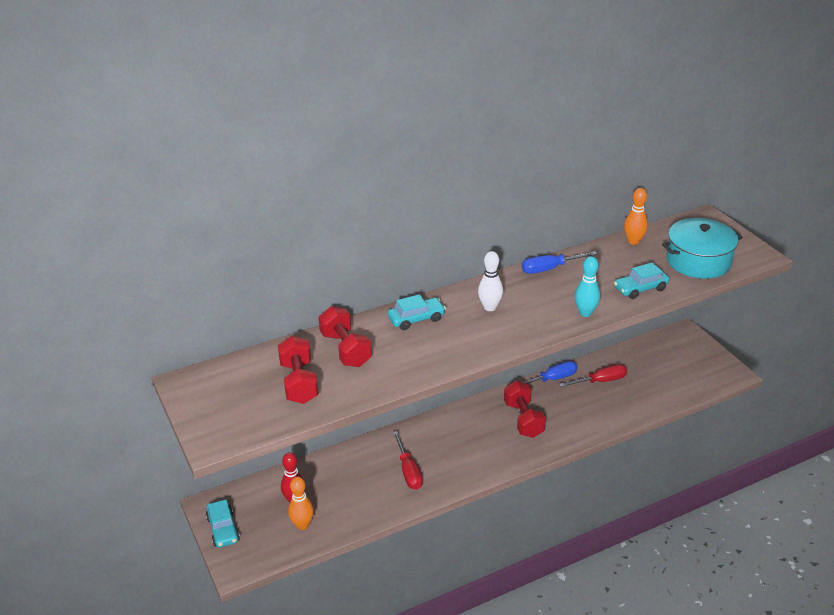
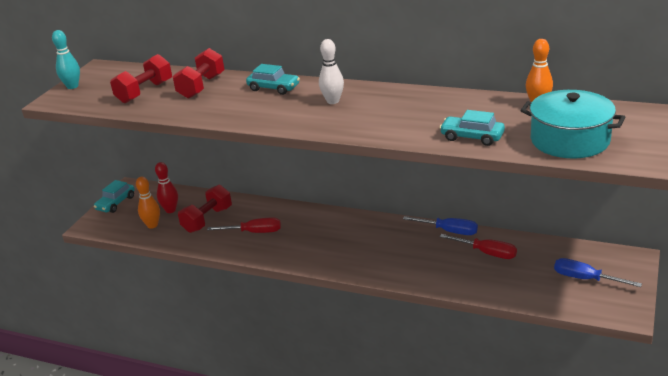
camera: 50 degrees right, 5 degrees down
(408, 471) = (254, 232): red screwdriver -> red screwdriver turned 120 degrees counterclockwise
(523, 419) = (381, 245): red dumbbell -> red dumbbell (207, 220)
(549, 269) = (426, 96): blue screwdriver -> blue screwdriver (585, 279)
(585, 313) = (392, 133): turquoise bowling pin -> turquoise bowling pin (72, 86)

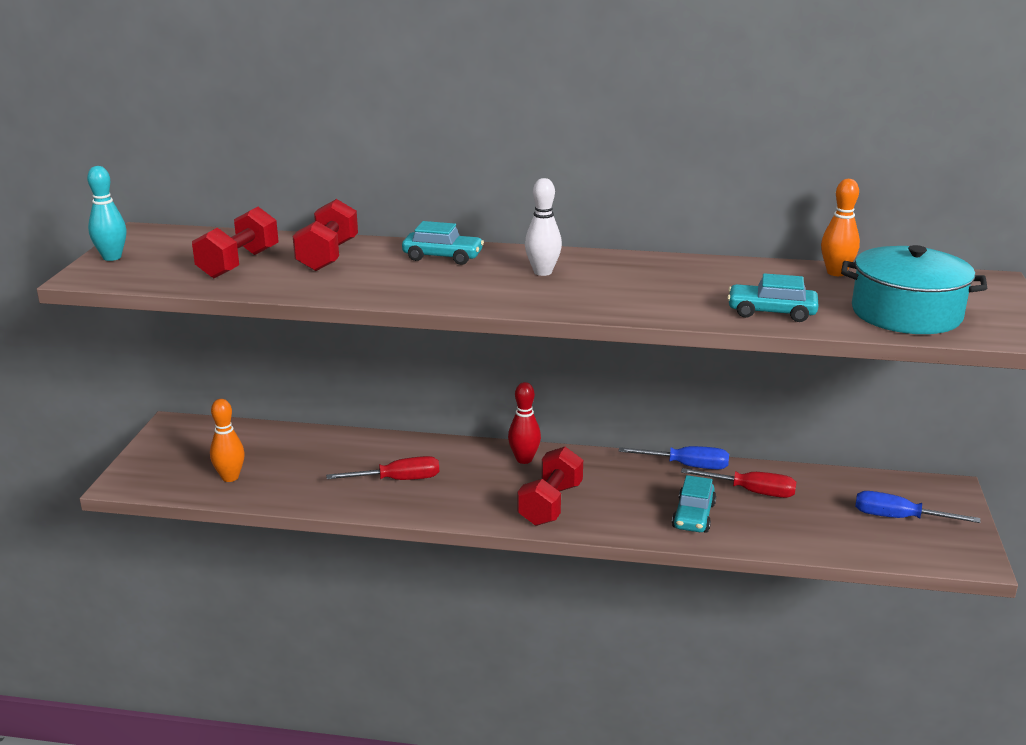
camera: 15 degrees left, 5 degrees down
(116, 203) = (157, 448): turquoise car -> turquoise car (693, 516)
(170, 210) = (252, 455): red bowling pin -> red bowling pin (524, 459)
(207, 220) = (317, 466): red dumbbell -> red dumbbell (550, 504)

